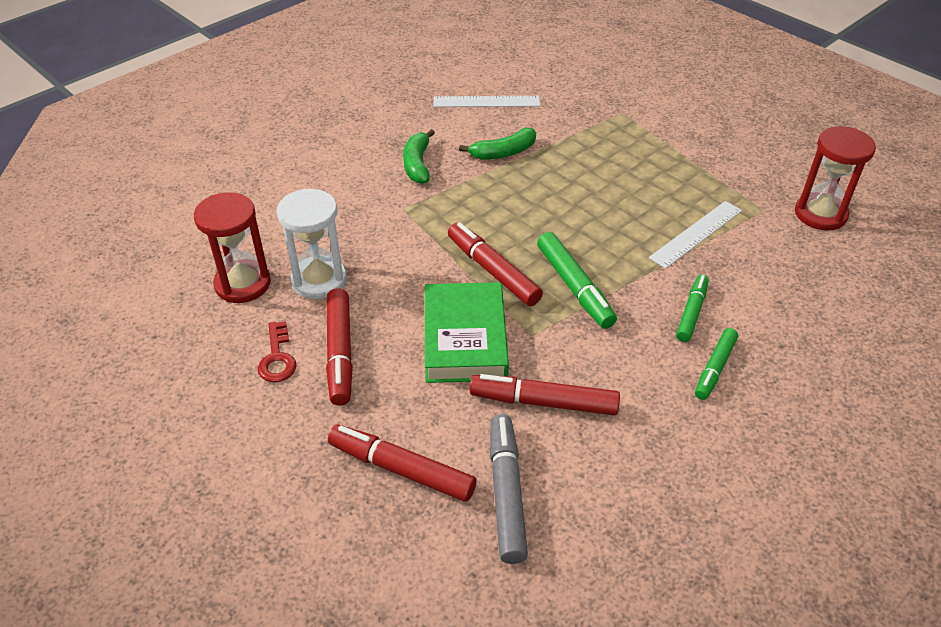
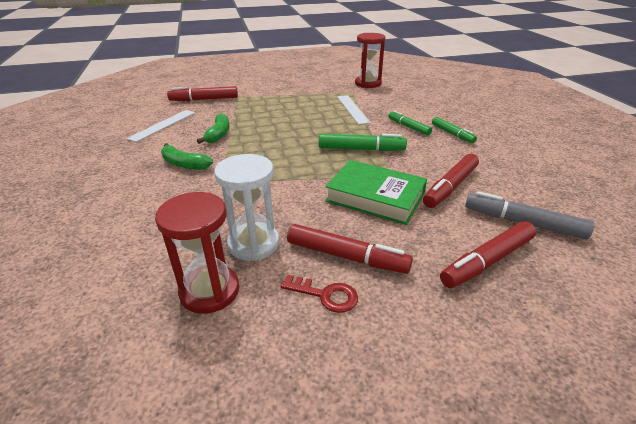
camera: 60 degrees left, 10 degrees down
(493, 271) = (322, 169): red marker -> red marker (204, 99)

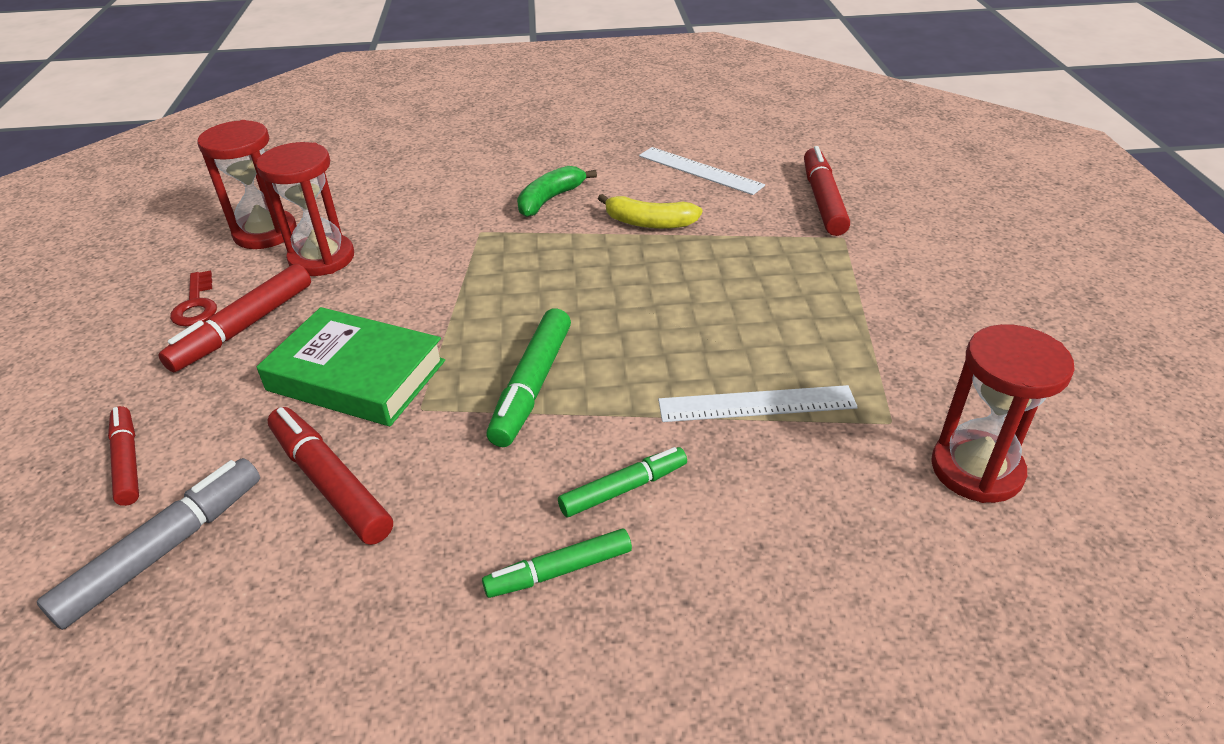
camera: 100 degrees right, 5 degrees up
(218, 134) = (649, 223): green banana -> yellow banana
(253, 243) = (322, 258): white hourglass -> red hourglass
(325, 295) = (196, 305): red key -> red key turned 45 degrees counterclockwise
(375, 197) = (356, 376): green book -> green book turned 75 degrees clockwise
(488, 261) = (127, 462): red marker -> red marker, size x0.66

